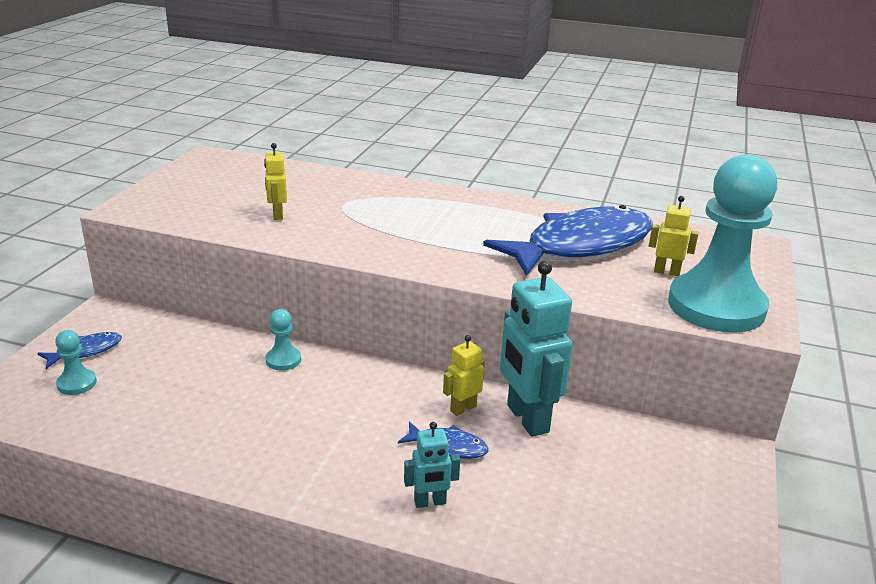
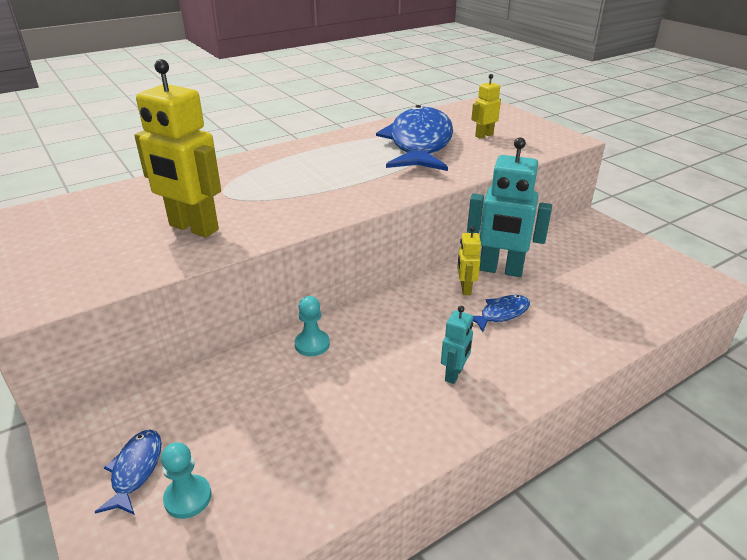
camera: 50 degrees left, 5 degrees up
(277, 215) = (193, 228): yellow robot -> yellow robot, size x2.01
(430, 502) = (555, 348): turquoise robot -> turquoise robot (454, 374)
(716, 306) = (538, 140): turquoise pawn -> none

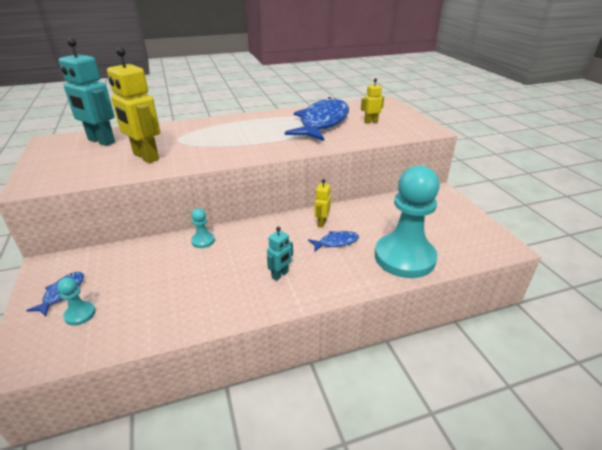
camera: 15 degrees right, 0 degrees up
(500, 270) = (353, 214): turquoise robot -> turquoise robot (101, 141)
(600, 319) = (404, 257): none -> turquoise pawn

